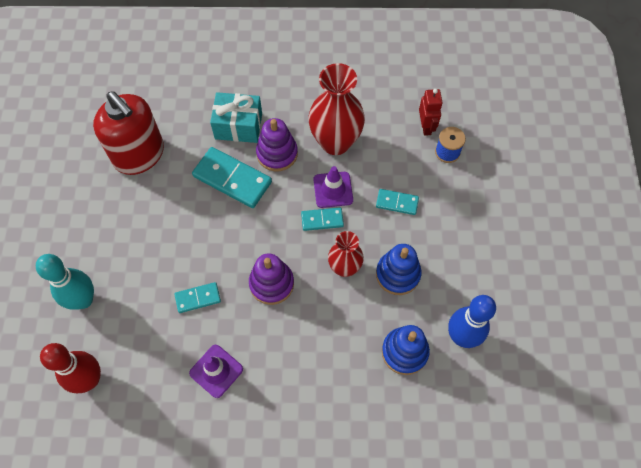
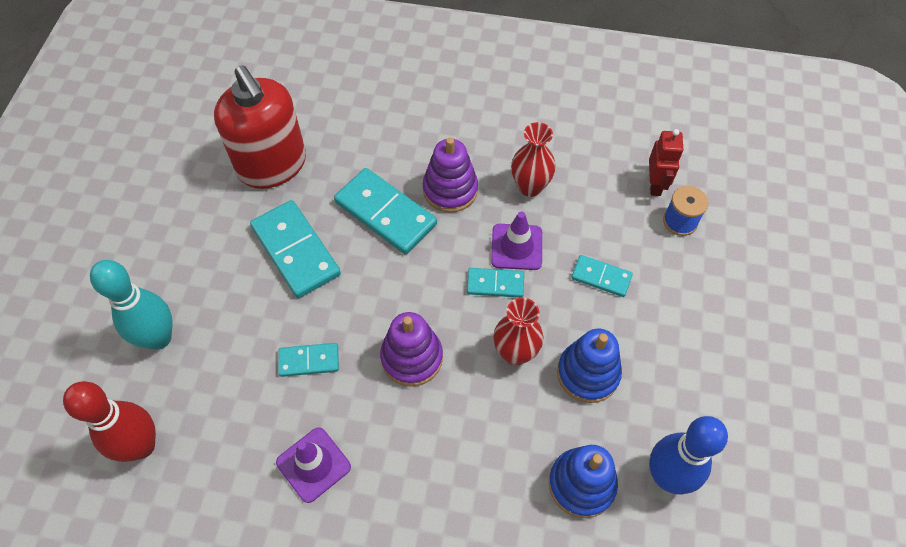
camera: 10 degrees right, 5 degrees down
(171, 218) = (296, 251): none -> turquoise domino
(238, 126) = (406, 148): turquoise gift -> none
(335, 142) = (530, 187): red vase -> red vase, size x0.60

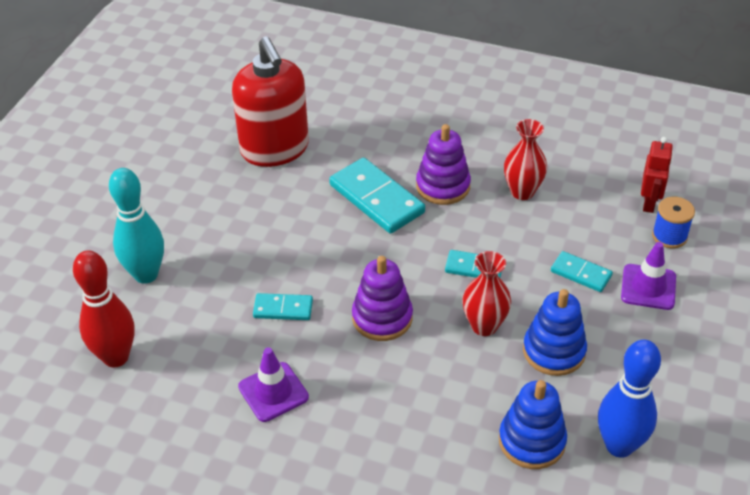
camera: 10 degrees right, 15 degrees down
(296, 251) = (286, 220): turquoise domino -> none
(516, 247) = (500, 239): purple traffic cone -> purple traffic cone (648, 287)

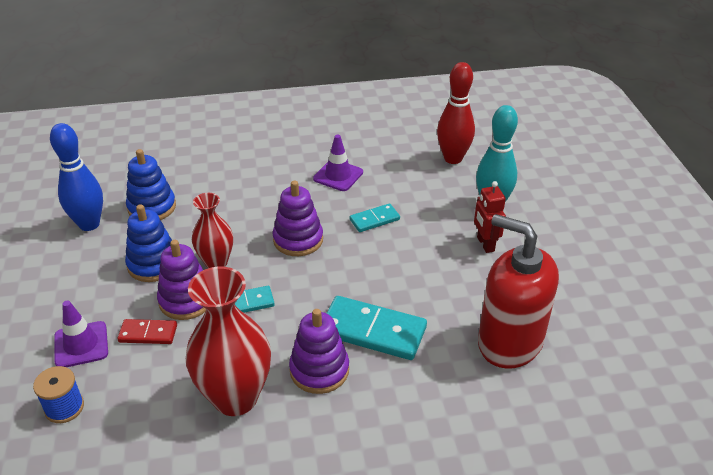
camera: 150 degrees right, 5 degrees down
(522, 192) = (235, 397): red vase -> red vase, size x1.68
(532, 294) = (186, 300): none -> purple stacking toy
(581, 273) = (148, 334): turquoise domino -> red domino
(649, 203) = (91, 441): red robot -> red robot (485, 244)

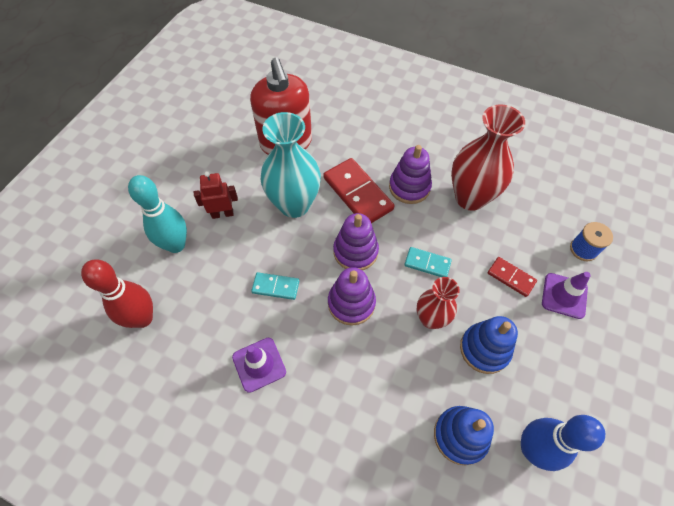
camera: 145 degrees left, 20 degrees up
(186, 300) = (471, 292): purple stacking toy -> purple stacking toy (355, 251)
(372, 331) = (358, 193): turquoise domino -> red domino
(428, 286) = (294, 205): none -> turquoise vase
(485, 244) = (222, 214): red robot -> red robot turned 120 degrees counterclockwise

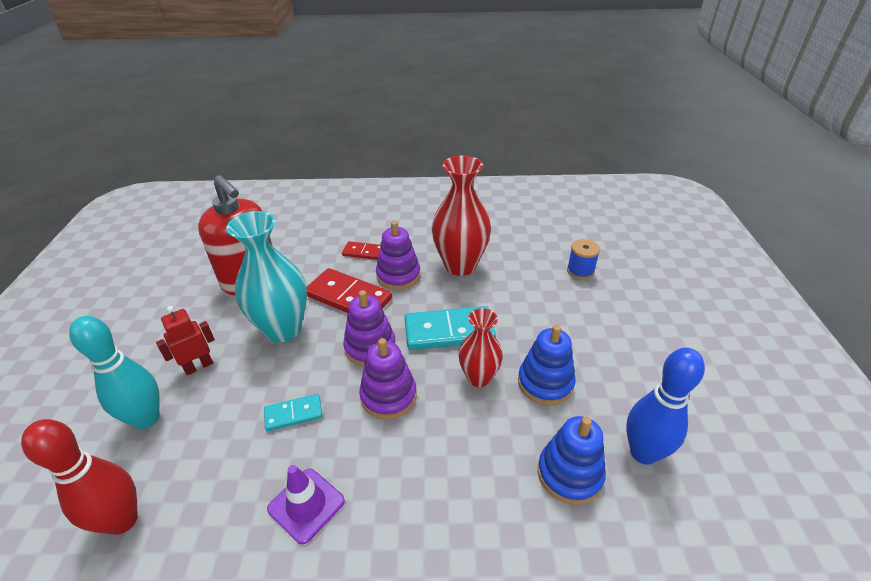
camera: 25 degrees left, 20 degrees down
(427, 263) = (449, 331): turquoise domino -> turquoise domino, size x1.83
(511, 277) = (533, 314): red domino -> red domino (364, 252)
(564, 296) = (587, 311): purple traffic cone -> none

